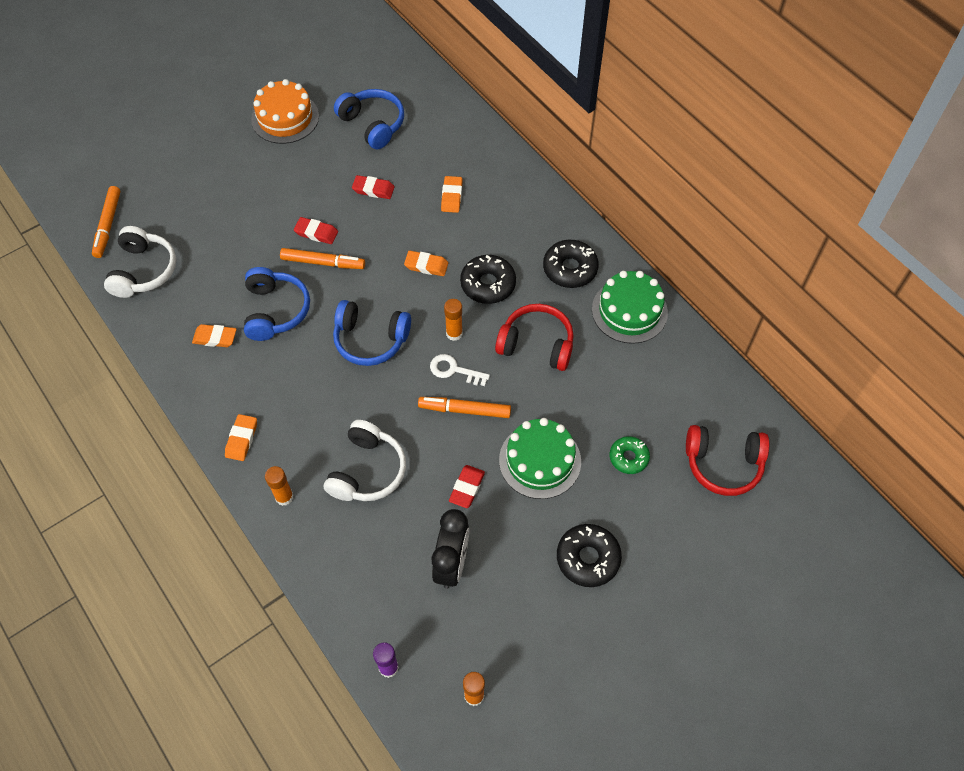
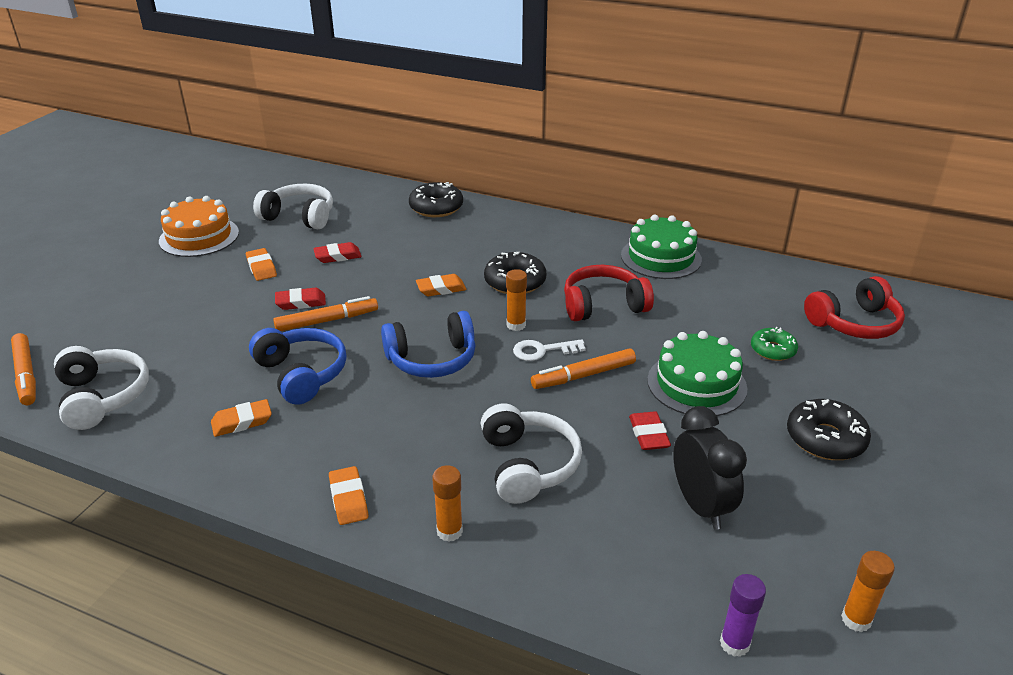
camera: 30 degrees left, 25 degrees down
(373, 124) = (299, 217): blue headphones -> white headphones
(451, 196) = (422, 238): orange eraser -> orange eraser (261, 268)
(570, 269) = (580, 249): black donut -> black donut (436, 207)

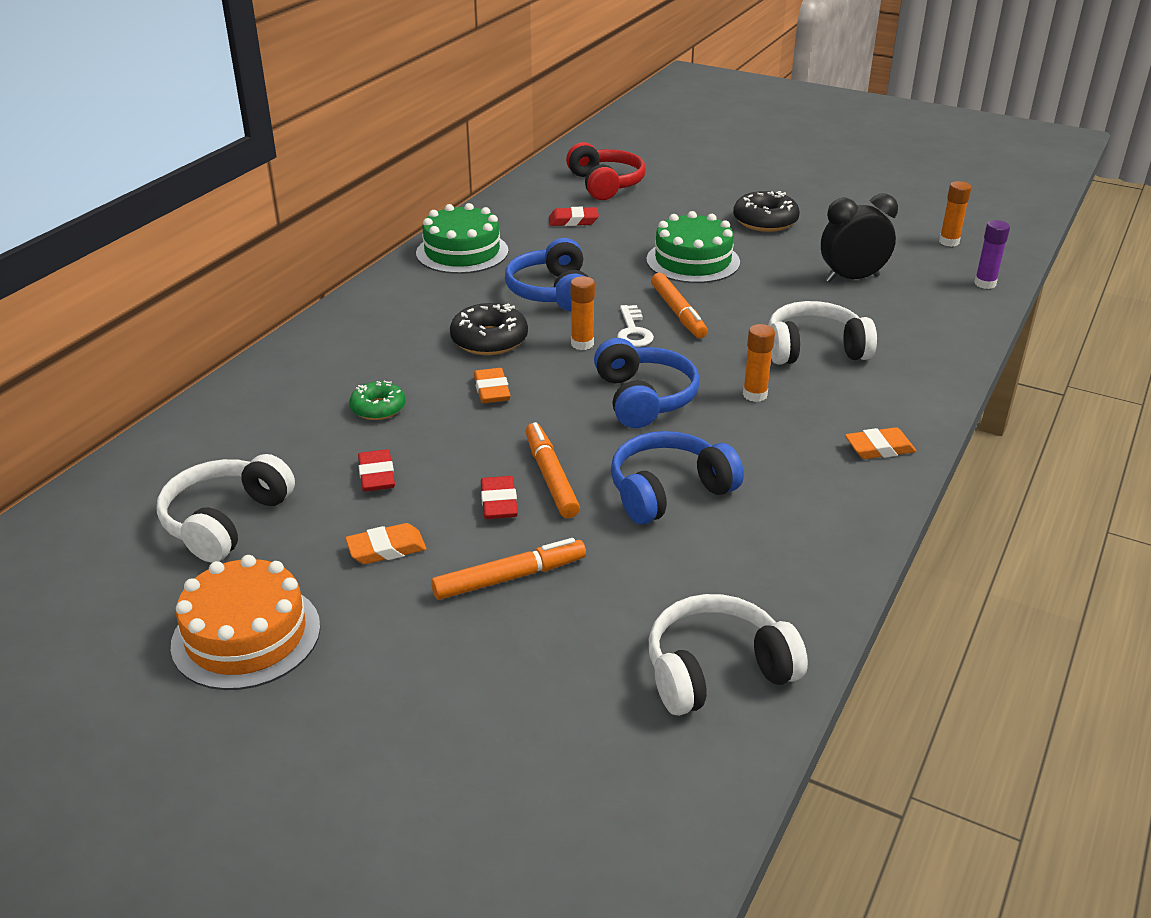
camera: 85 degrees left, 0 degrees up
(26, 375) = (659, 779): orange marker -> orange marker (510, 578)
(242, 422) = (764, 531): orange eraser -> none
(436, 207) = (263, 391): black donut -> none
(449, 531) = (908, 392): orange glue stick -> orange glue stick (755, 395)
(603, 305) = (552, 292): red headphones -> blue headphones
(648, 434) = (766, 290): red eraser -> red eraser (573, 221)
(773, 350) = (642, 222): green donut -> green donut (378, 408)

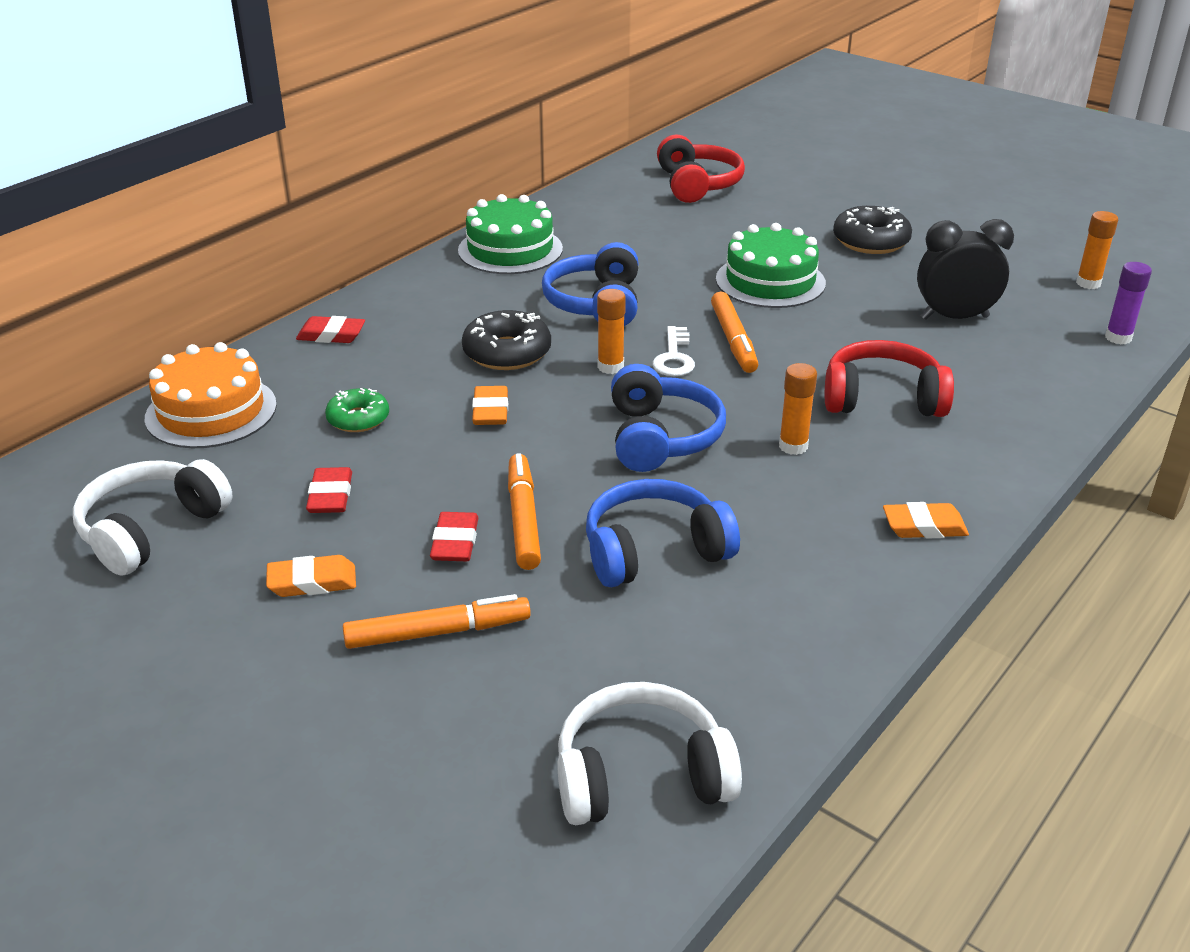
camera: 10 degrees right, 0 degrees up
(246, 635) = (127, 663): orange cake -> orange cake (211, 411)
(573, 221) = (647, 224): red eraser -> red eraser (331, 335)
(814, 349) = (882, 399): white headphones -> red headphones

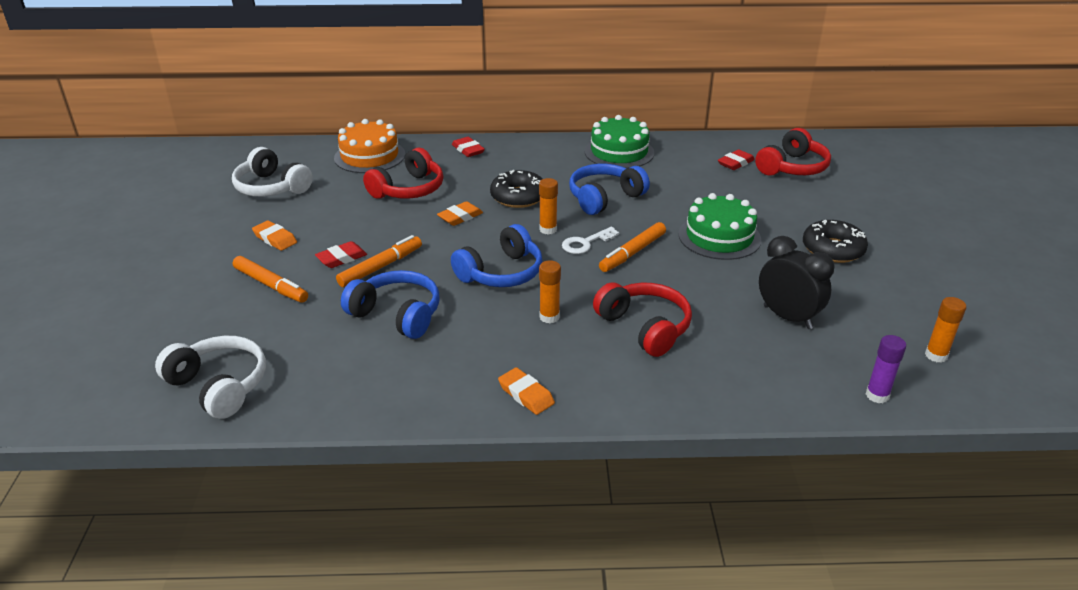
camera: 50 degrees right, 0 degrees up
(151, 530) = (271, 187): white headphones -> white headphones turned 135 degrees counterclockwise
(330, 496) = (341, 212): red eraser -> red eraser (735, 163)
(358, 419) = (408, 189): green donut -> red headphones

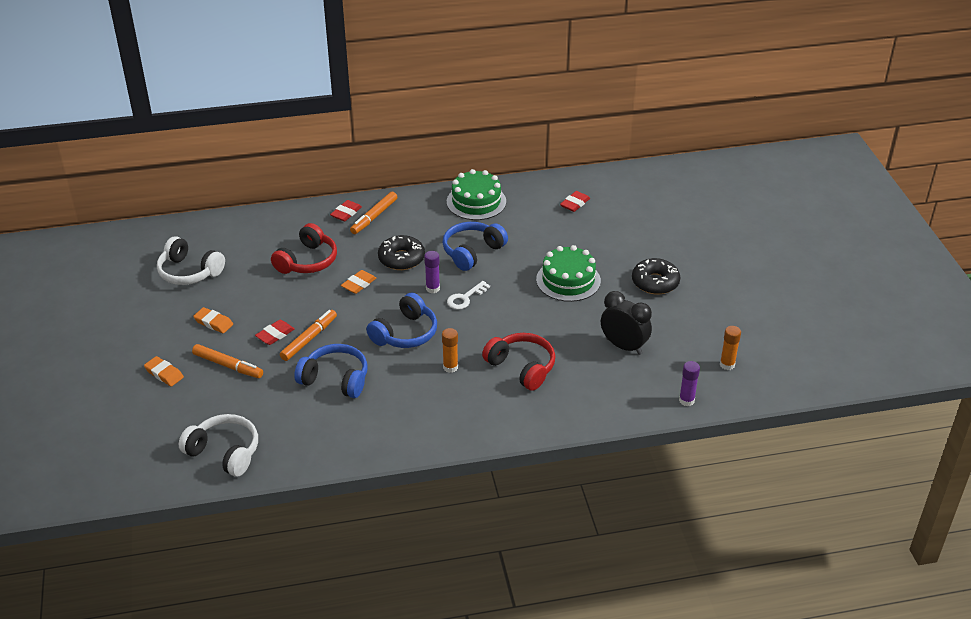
camera: 10 degrees left, 5 degrees up
(369, 156) = (262, 229): orange cake -> none
(468, 150) = (346, 213): red eraser -> red eraser turned 75 degrees clockwise
(526, 394) = (447, 430): orange eraser -> orange eraser (164, 374)
(548, 229) = (432, 288): orange glue stick -> purple glue stick
(632, 253) = (503, 303): orange marker -> orange marker (374, 217)
(792, 167) = (621, 203): red headphones -> none

